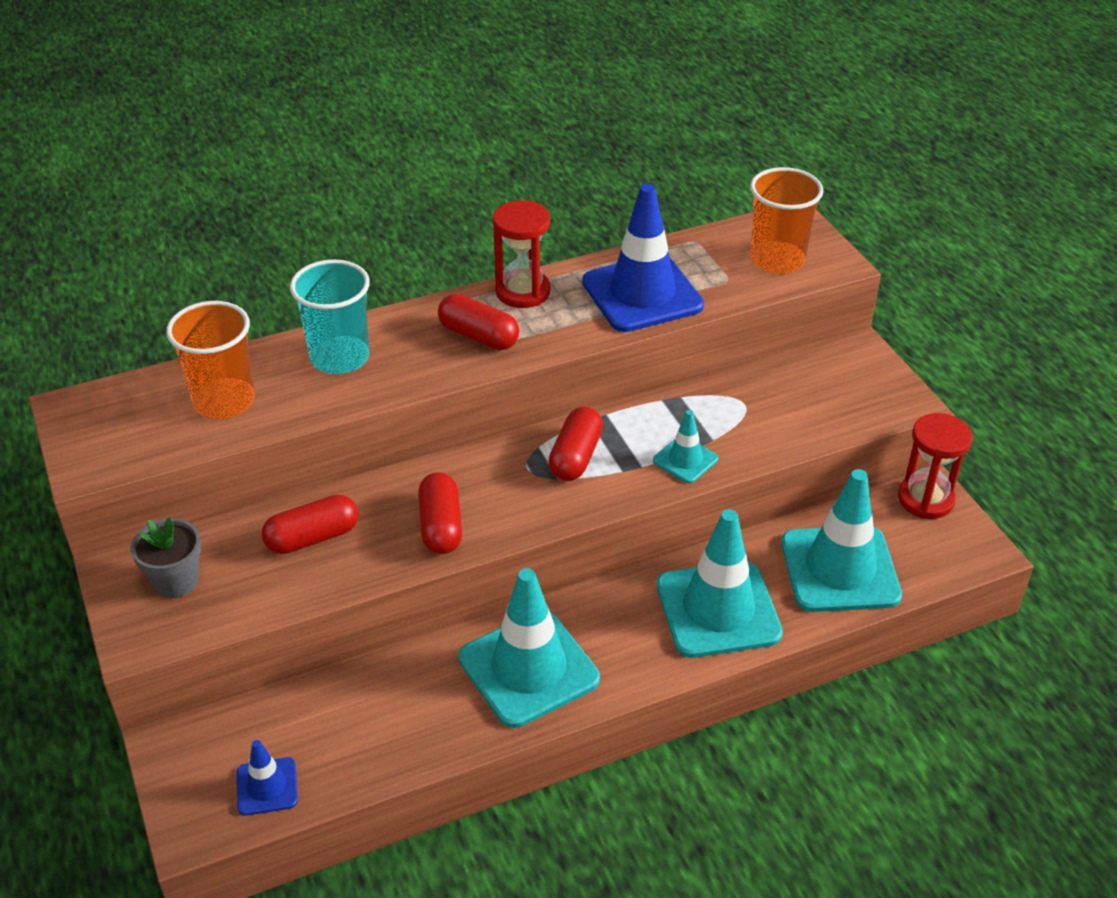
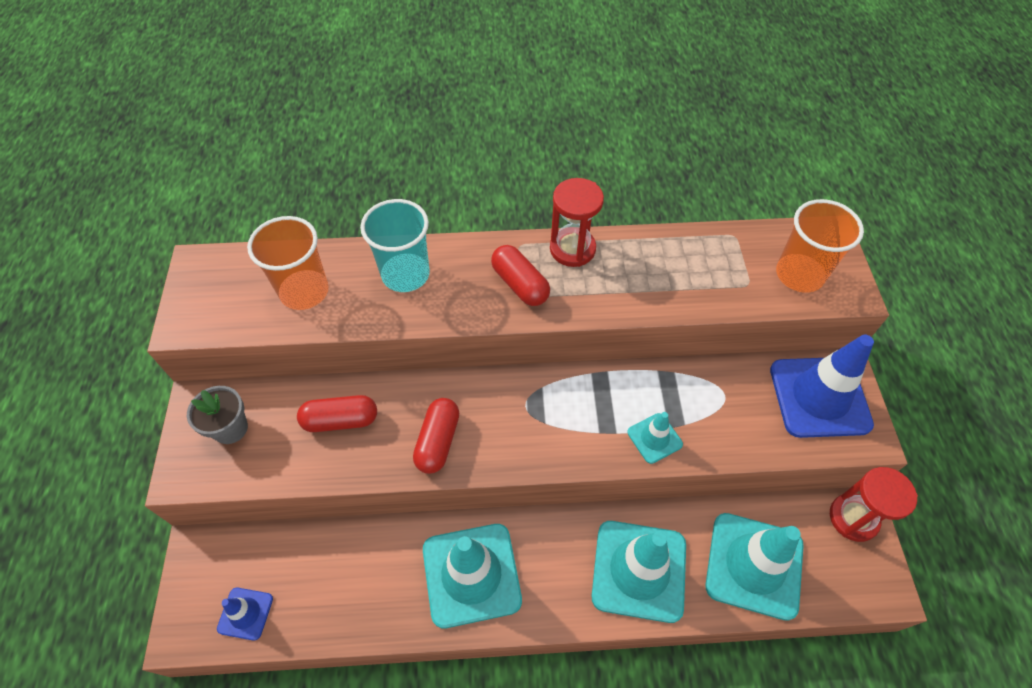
camera: 20 degrees right, 15 degrees up
(576, 457) = (567, 406): red capsule -> none
(642, 294) = (669, 279): blue traffic cone -> blue traffic cone (819, 397)

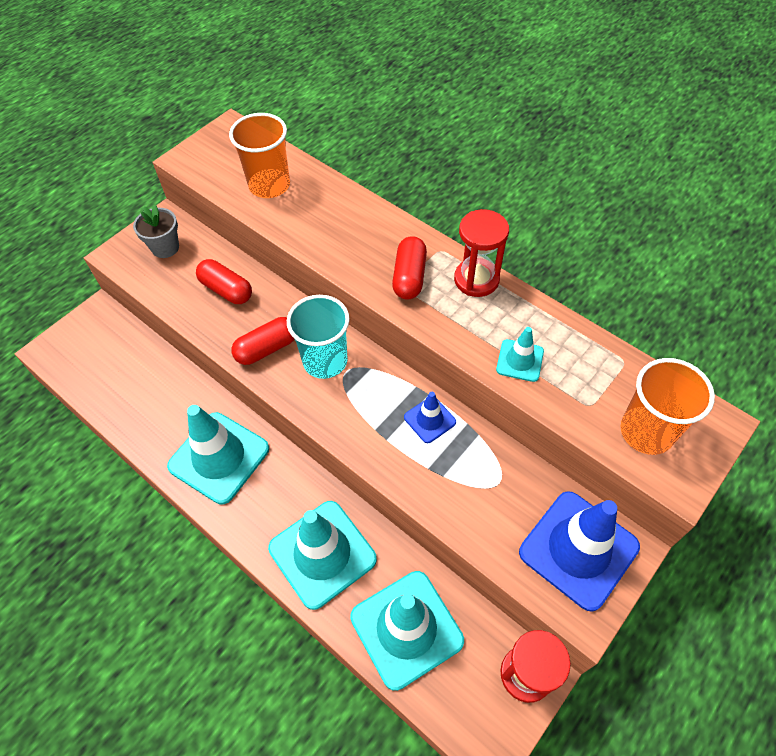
camera: 45 degrees right, 0 degrees up
(245, 613) = (85, 368): blue traffic cone -> blue traffic cone (429, 419)
(405, 274) = (341, 217): turquoise cup -> turquoise cup (325, 361)
(654, 438) = (409, 466): turquoise traffic cone -> turquoise traffic cone (520, 360)

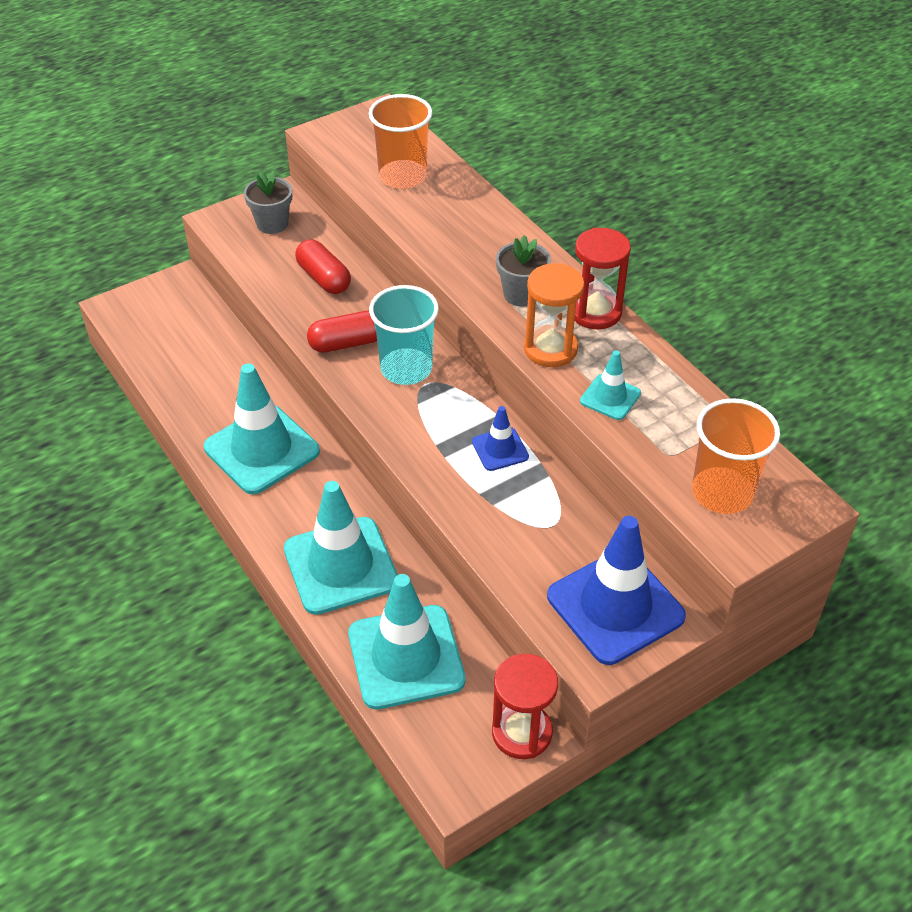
camera: 15 degrees right, 10 degrees down
(409, 277) = (521, 294): red capsule -> grey flower pot
(453, 325) = (550, 349): none -> orange hourglass

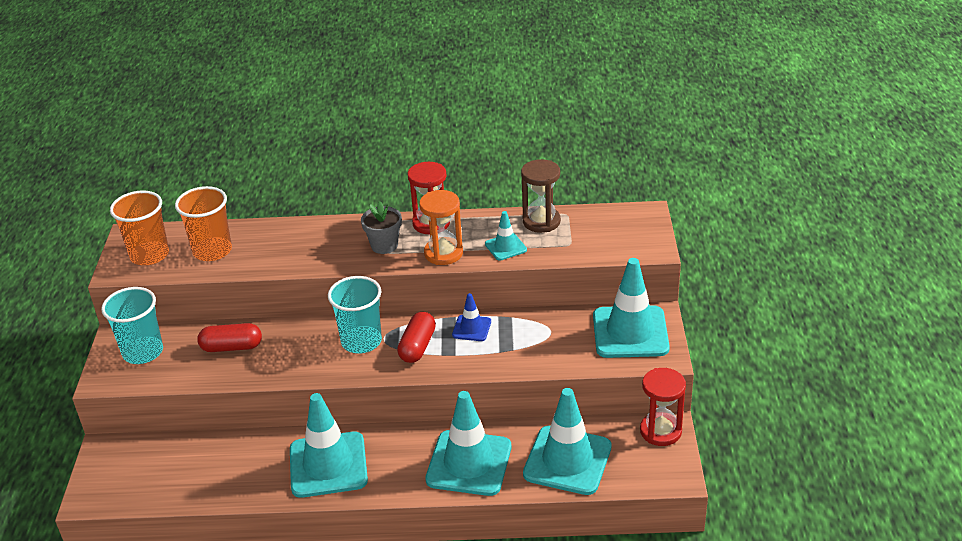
camera: 55 degrees left, 10 degrees down
(272, 224) = (143, 352): grey flower pot -> turquoise cup
(347, 343) = (308, 360): red capsule -> red capsule (417, 346)
(615, 606) = (630, 332): blue traffic cone -> turquoise traffic cone
(690, 407) = (541, 221): none -> brown hourglass
(722, 492) = (613, 238): orange cup -> orange cup (149, 255)

